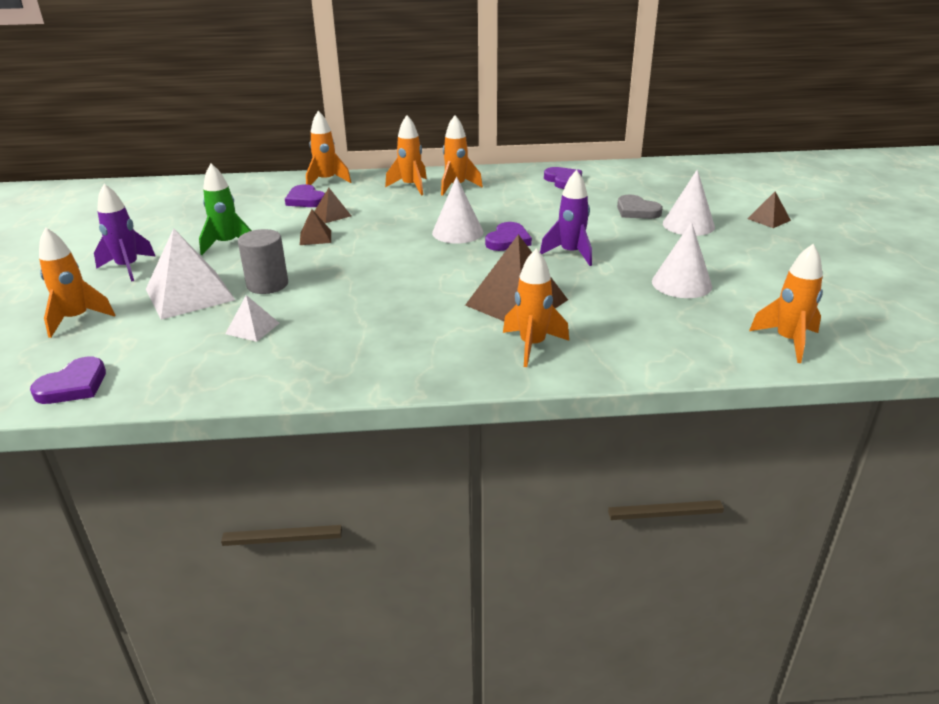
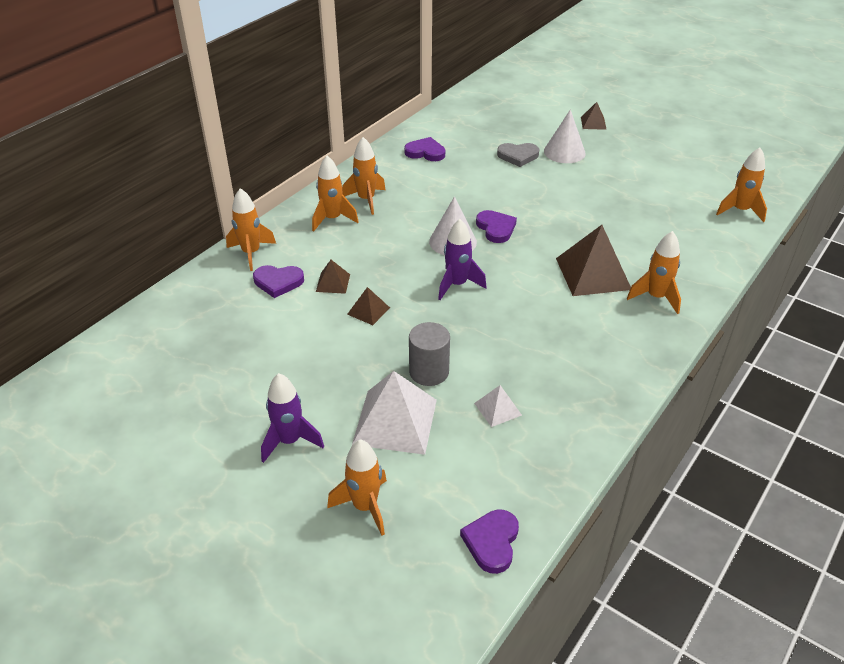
camera: 50 degrees left, 10 degrees up
(73, 385) = (492, 542): purple heart -> purple heart turned 150 degrees counterclockwise
(227, 244) = (316, 363): green rocket -> none
(571, 254) = (549, 216): purple rocket -> purple rocket (457, 285)
(681, 284) = (639, 202): white cone -> none

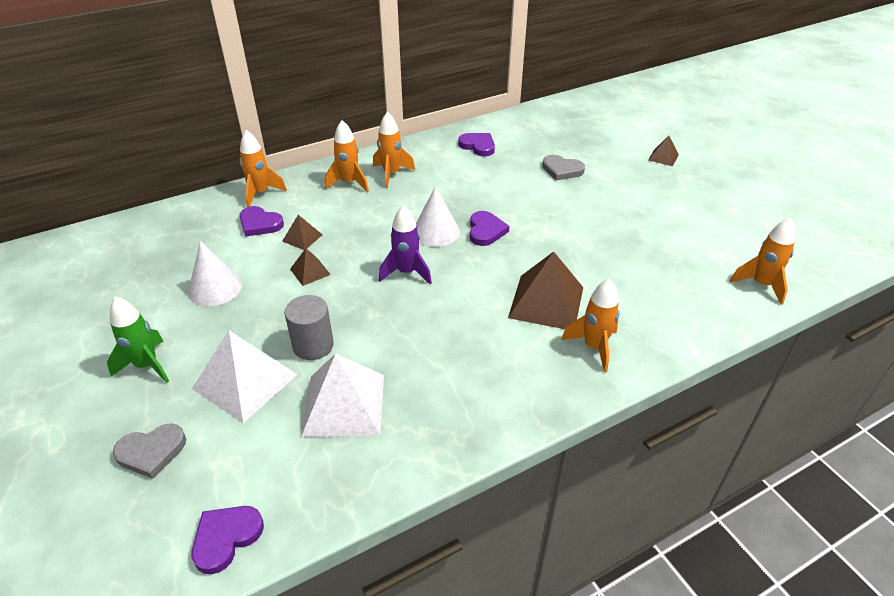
camera: 25 degrees right, 0 degrees up
(290, 441) = (147, 365): purple rocket -> green rocket
(365, 506) = (151, 452): orange rocket -> grey heart
(498, 409) = (344, 404): white pyramid -> white pyramid, size x2.03
(564, 152) = (611, 177): white cone -> white cone (215, 288)

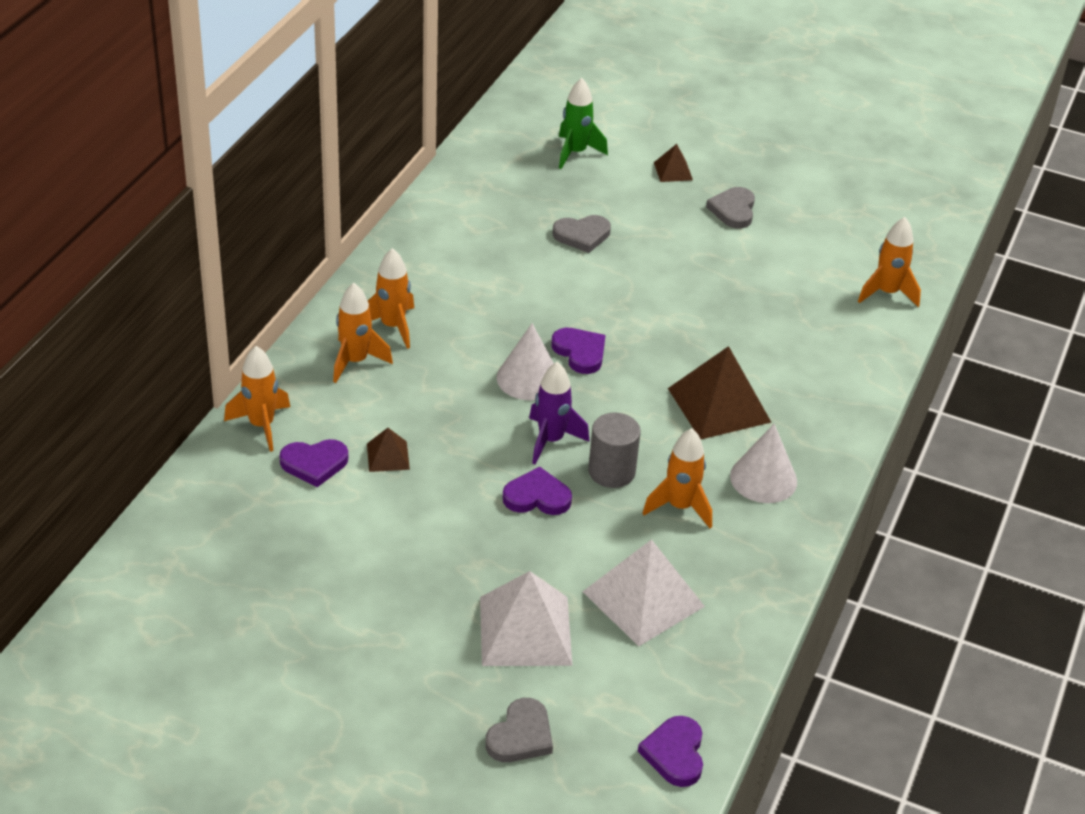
camera: 40 degrees left, 0 degrees up
(147, 365) = (405, 672): green rocket -> green rocket (575, 153)
(215, 288) = (365, 560): white cone -> white cone (763, 478)
(310, 271) = (447, 490): brown pyramid -> none
(313, 345) = (548, 563): grey cylinder -> grey cylinder (611, 471)
(478, 146) = (452, 241): purple heart -> purple heart (537, 497)
(594, 347) = (802, 429): orange rocket -> orange rocket (680, 507)
(684, 191) = (733, 210): none -> grey heart

